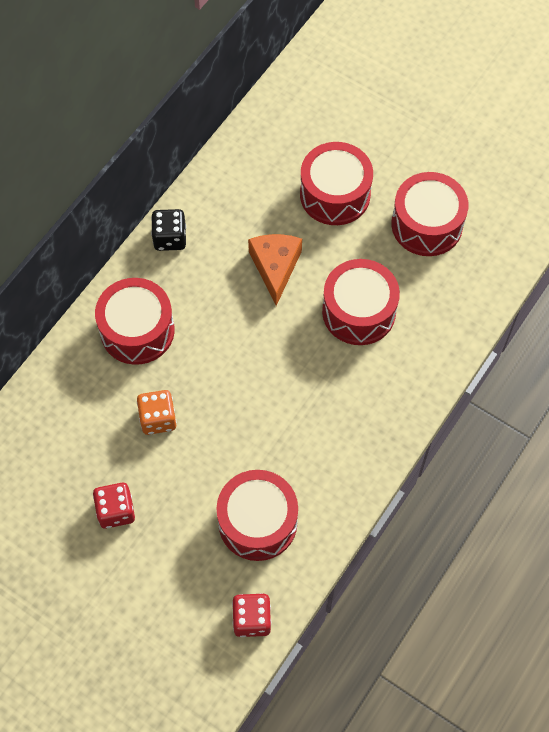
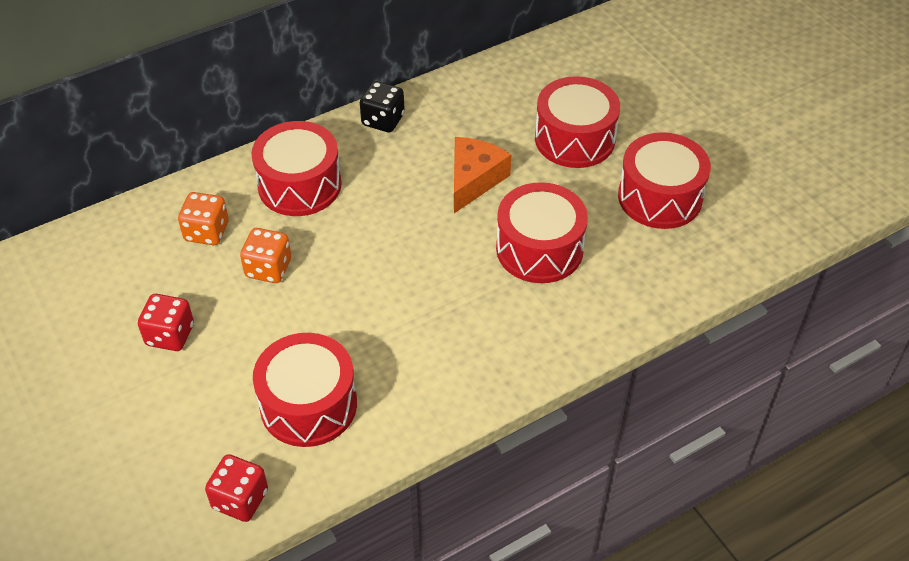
camera: 25 degrees right, 15 degrees down
(87, 406) = (207, 232): none -> orange dice

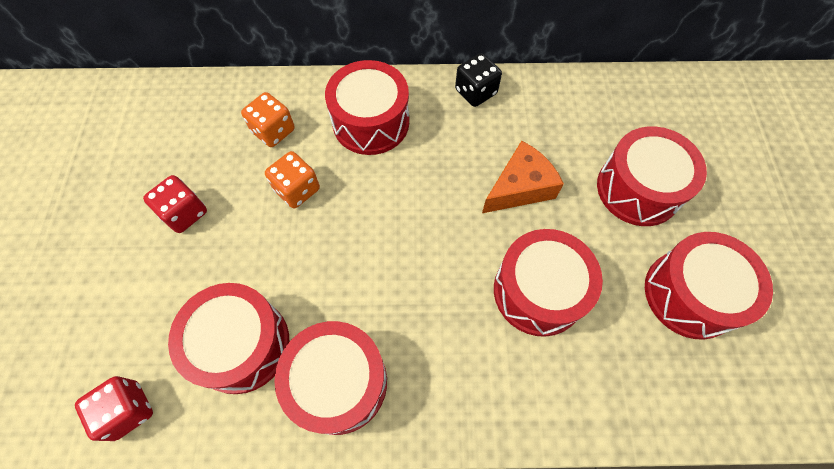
camera: 30 degrees right, 15 degrees up
(415, 389) = (338, 382): none -> red drum

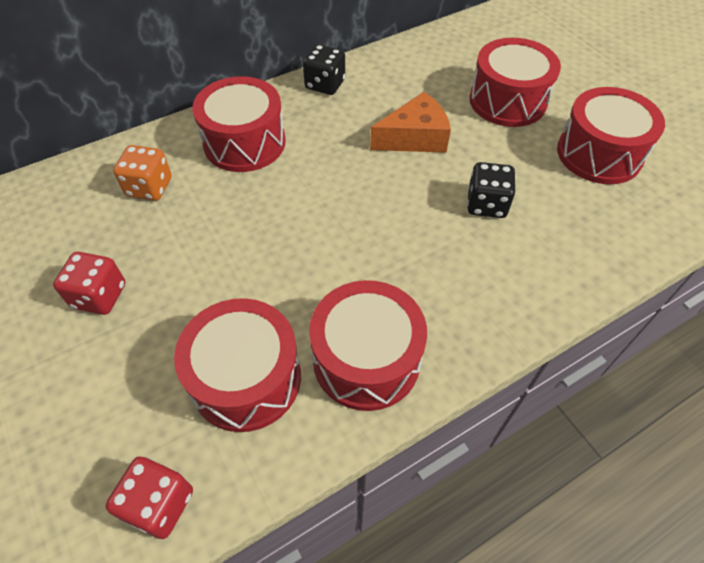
camera: 30 degrees left, 10 degrees down
(297, 189) = (209, 224): orange dice -> none
(519, 187) = (414, 138): orange cheese -> orange cheese turned 45 degrees clockwise
(538, 291) = (486, 204): red drum -> black dice

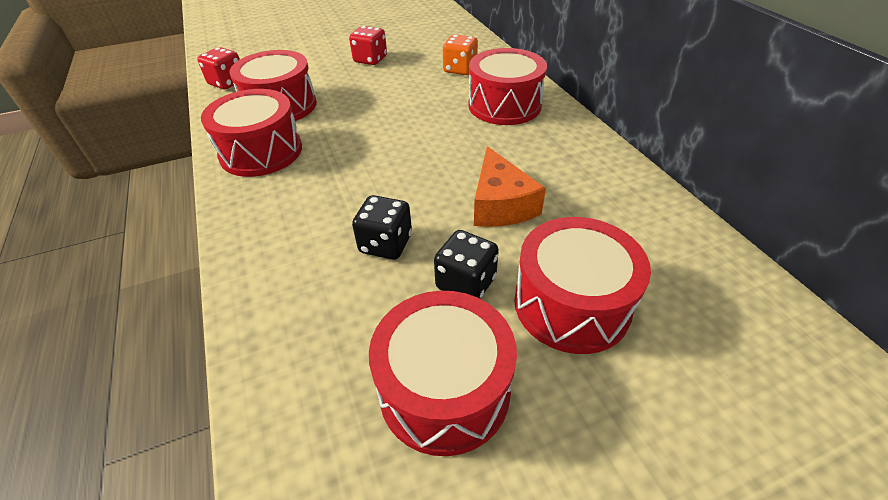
camera: 100 degrees right, 10 degrees down
(325, 84) = (593, 150): black dice -> black dice (466, 283)

